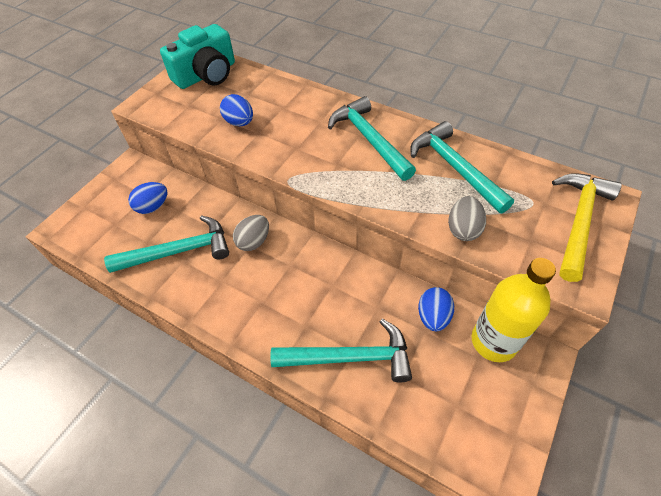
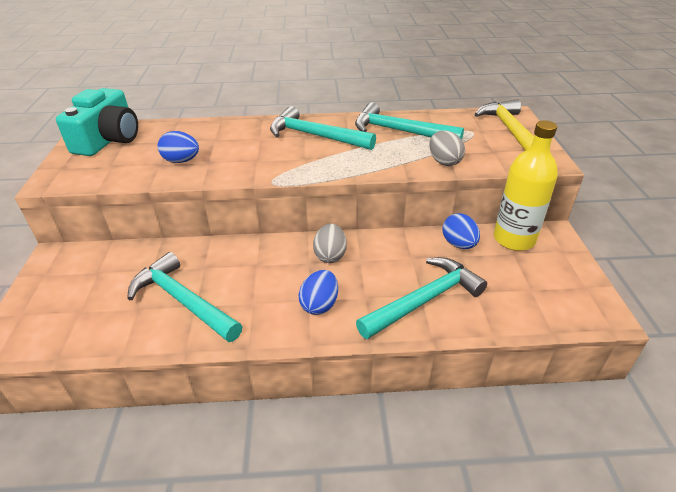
camera: 35 degrees left, 15 degrees down
(153, 207) = (117, 278): blue egg -> blue egg (319, 304)
(179, 251) = (183, 300): turquoise hammer -> turquoise hammer turned 90 degrees counterclockwise
(254, 241) = (257, 260): grey egg -> grey egg (330, 255)

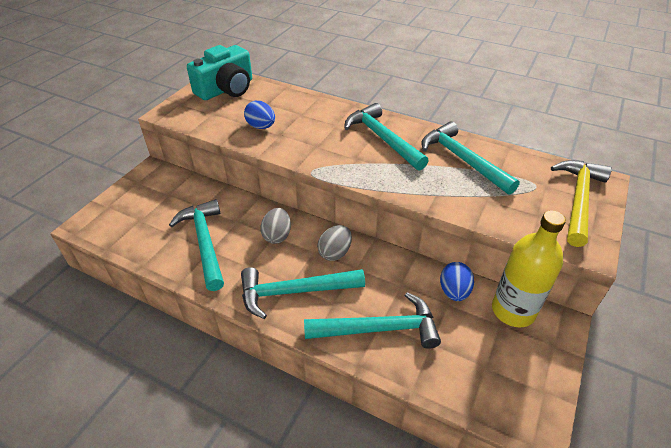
camera: 30 degrees right, 5 degrees up
(319, 304) = (294, 292): blue egg -> turquoise hammer
(444, 162) = (476, 208): grey egg -> grey egg (277, 235)

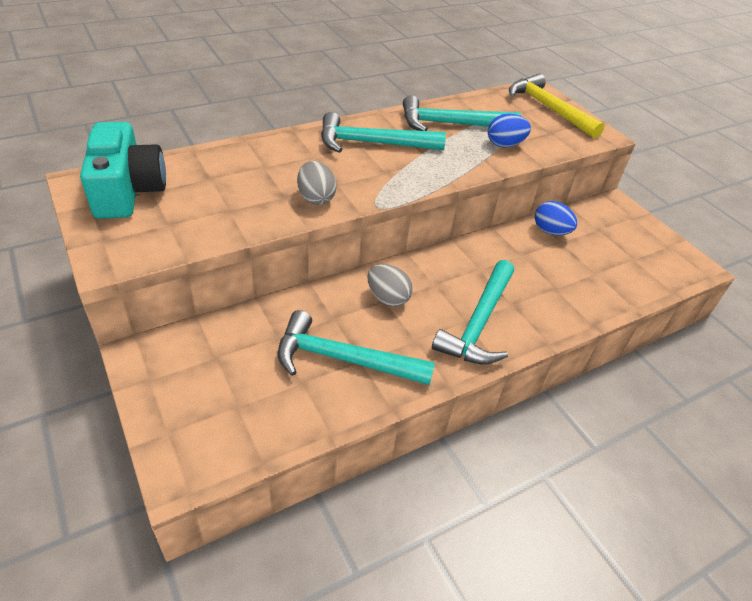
camera: 60 degrees left, 0 degrees up
(261, 126) = (252, 201): blue egg -> blue egg (505, 145)
(335, 253) = (449, 271): grey egg -> grey egg (316, 198)
(379, 329) = (562, 292): turquoise hammer -> none
(513, 310) = (590, 215): yellow bottle -> none

